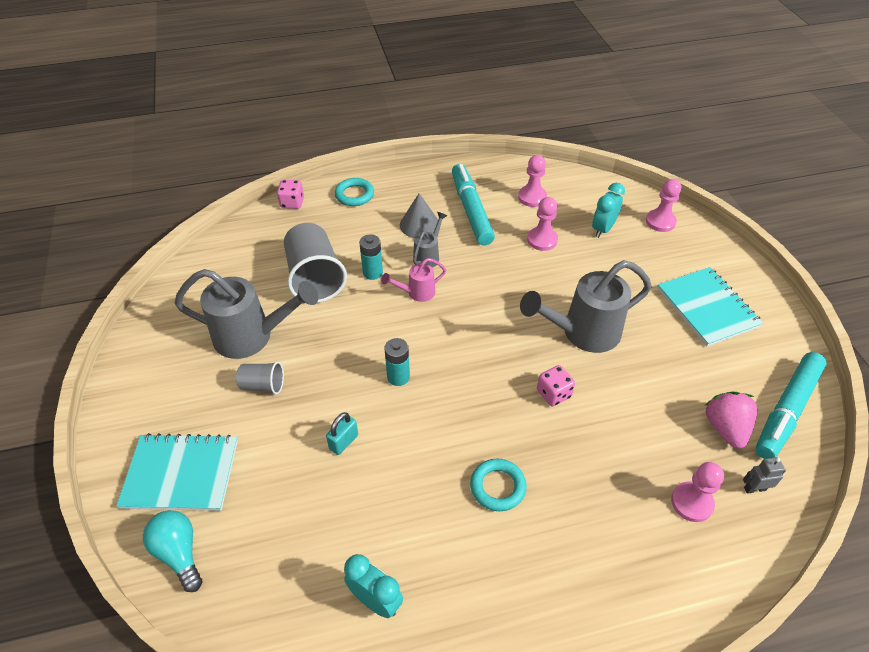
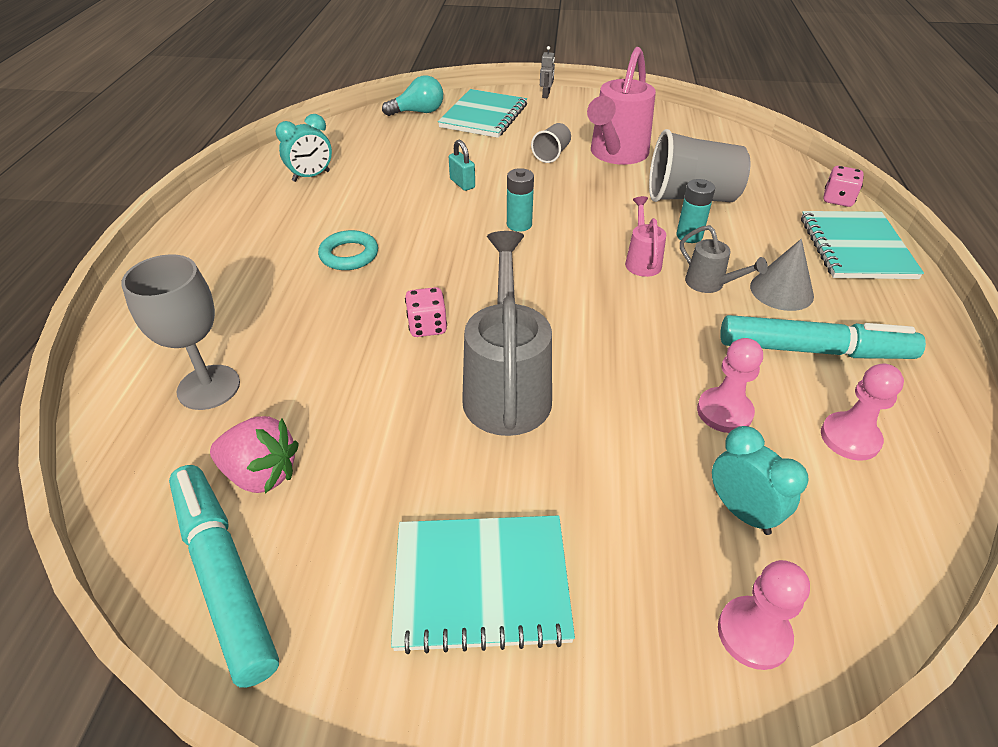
camera: 110 degrees right, 5 degrees down
(252, 336) = (616, 155): grey watering can -> pink watering can
(354, 195) = (856, 248): turquoise ring -> turquoise notebook
(691, 502) = (209, 387): pink pawn -> grey goblet
(754, 488) = (167, 457): grey robot -> grey robot (546, 95)

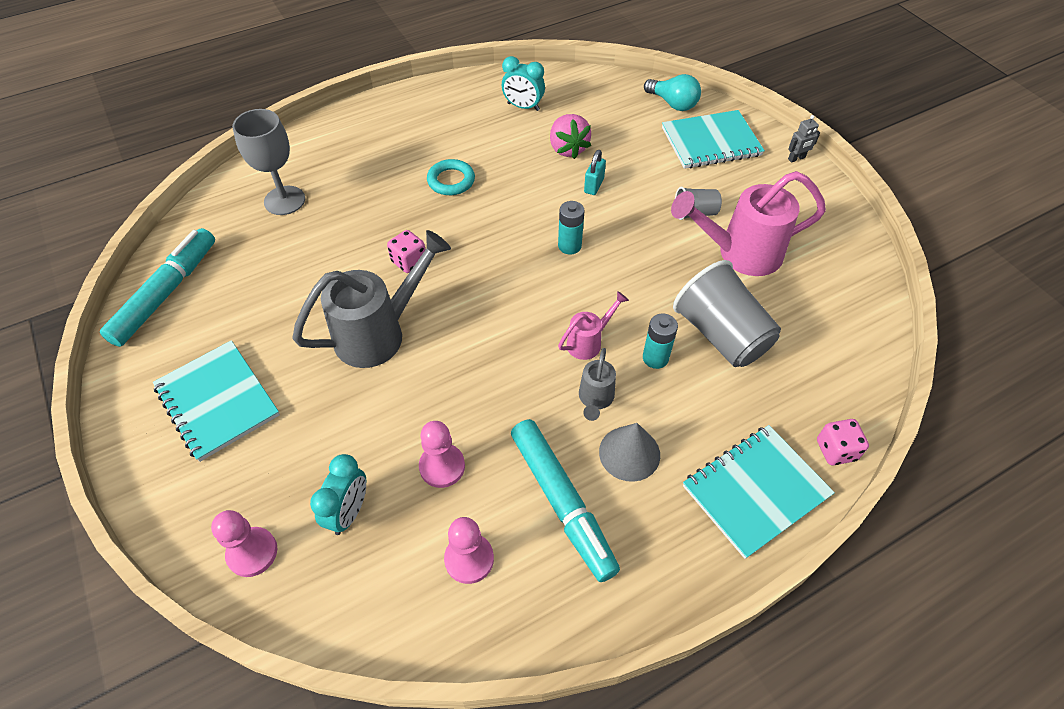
camera: 55 degrees right, 10 degrees up
(261, 474) = (237, 264): pink strawberry -> pink strawberry (568, 149)

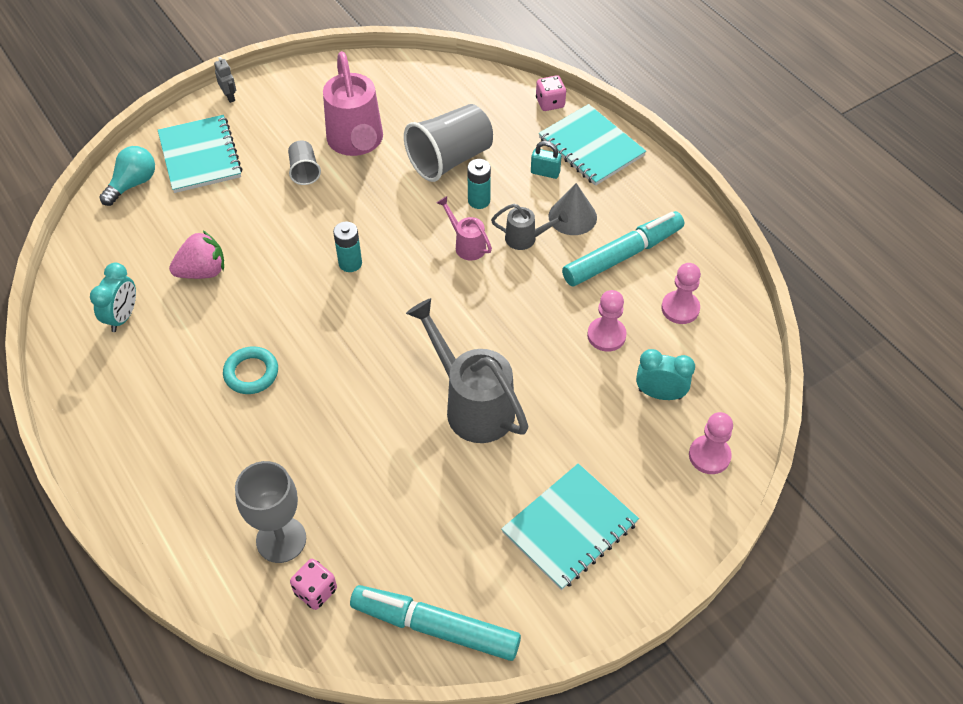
camera: 95 degrees left, 0 degrees up
(409, 261) = (376, 394): pink dice -> pink dice (315, 591)
(593, 186) = (263, 247): turquoise padlock -> turquoise padlock (545, 172)

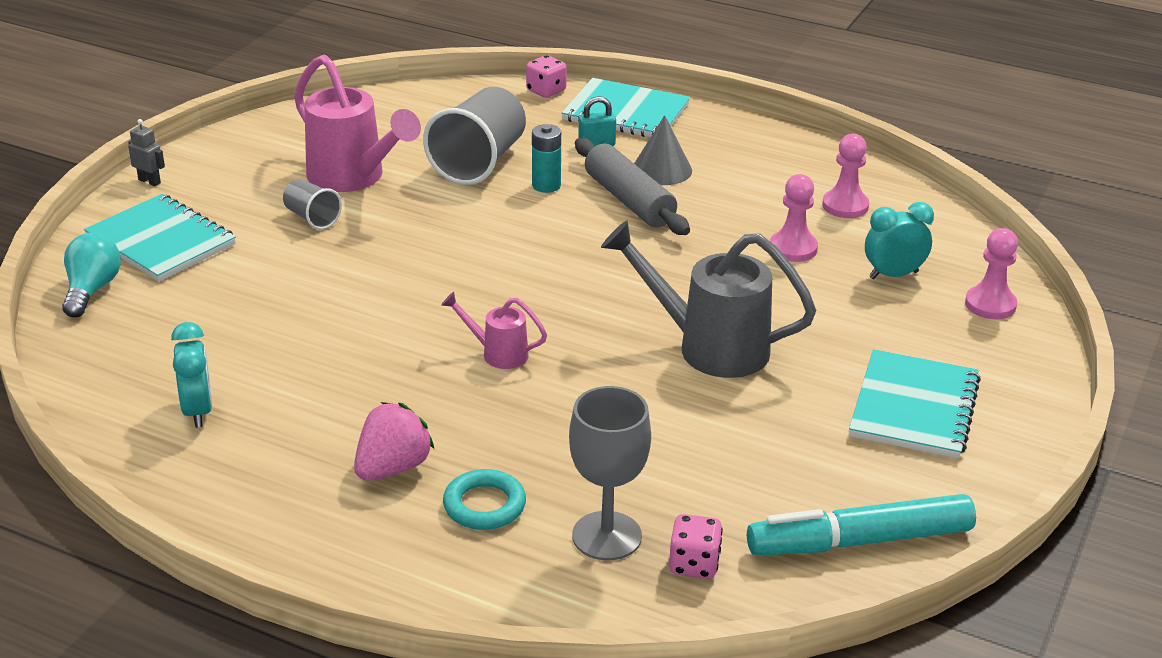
camera: 30 degrees left, 20 degrees down
(202, 271) = (267, 339): pink strawberry -> pink strawberry (392, 468)
(251, 373) = (421, 406): turquoise ring -> turquoise ring (484, 505)
(350, 263) = (448, 277): turquoise battery -> none
(466, 245) = (569, 224): pink watering can -> pink watering can (498, 354)
(526, 238) = (629, 200): grey watering can -> grey rolling pin
(623, 256) = (745, 184): turquoise marker -> none

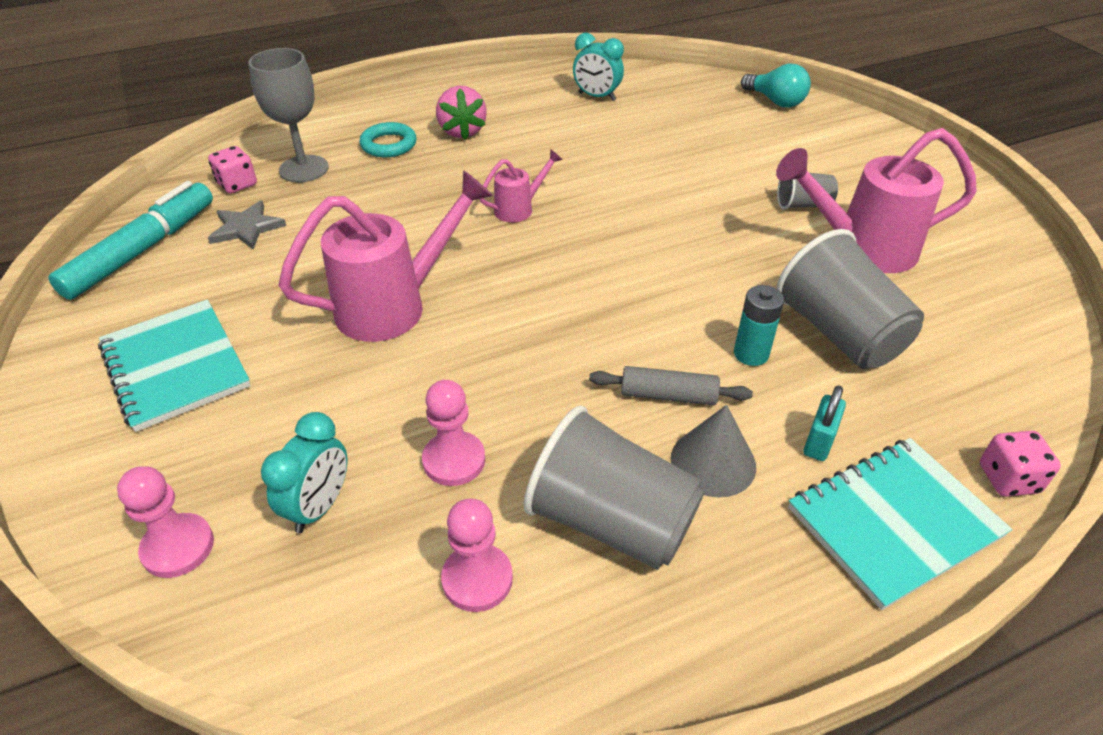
camera: 130 degrees right, 10 degrees up
(149, 181) = (930, 158): grey robot -> none
(161, 241) = (822, 138): turquoise notebook -> none
(629, 200) = (668, 395): grey rolling pin -> grey rolling pin, size x0.63
(709, 347) = (394, 306): grey watering can -> pink watering can
(741, 499) = (246, 228): none -> grey star
(750, 184) = (611, 521): none -> grey cup

